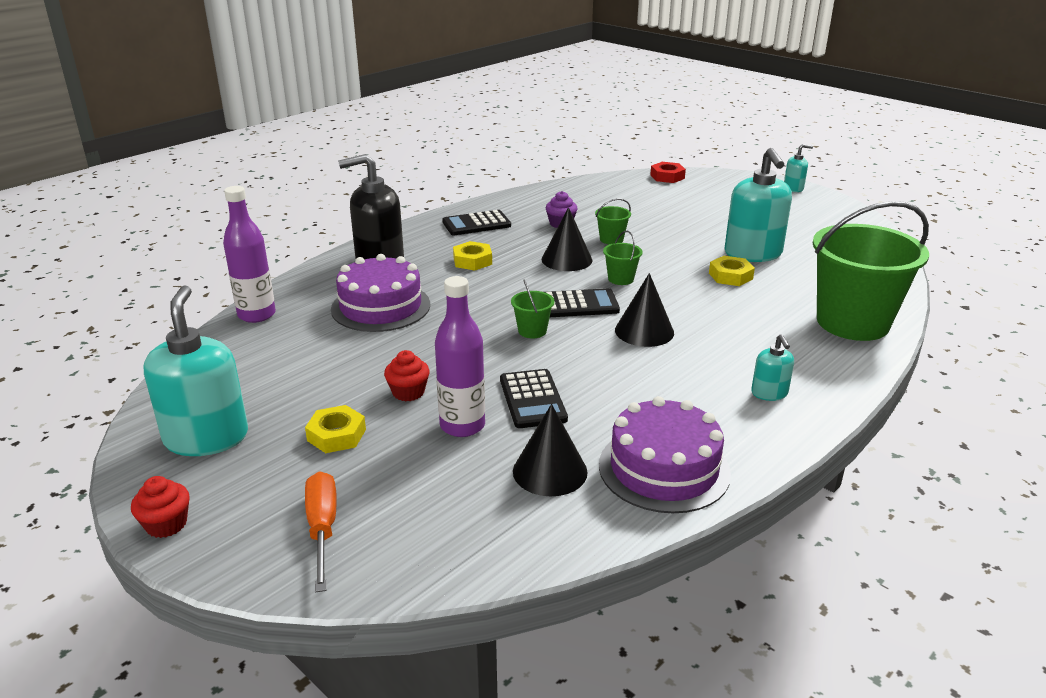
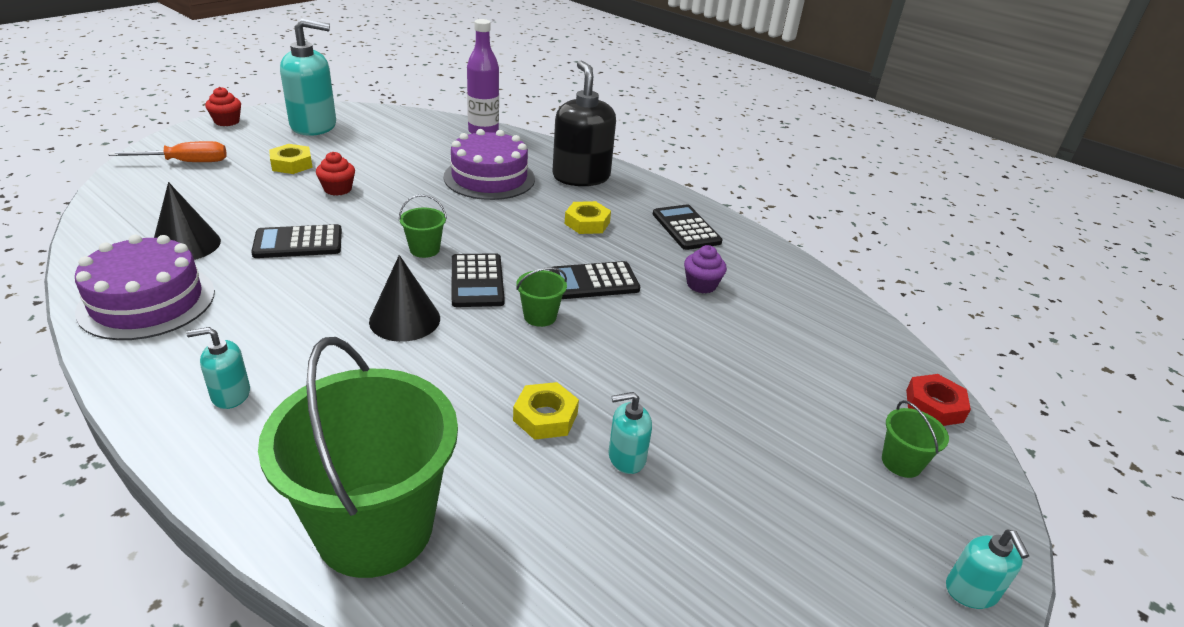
camera: 85 degrees right, 5 degrees up
(462, 425) = (276, 210): purple bottle -> none
(567, 259) = (594, 281): black cone -> black calculator
(611, 239) = (659, 320): green bucket -> green bucket (901, 462)
(753, 254) = (626, 457): turquoise soap dispenser -> turquoise soap dispenser, size x0.48

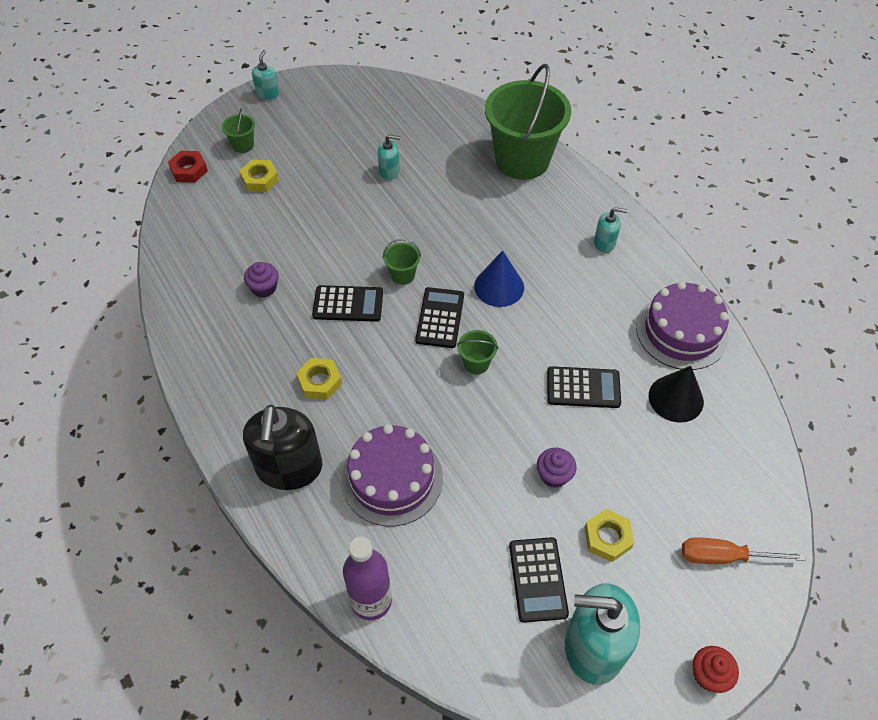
camera: 160 degrees left, 20 degrees up
(338, 189) = (554, 475): red cupcake -> purple cupcake
(405, 319) = (499, 286): black cone -> blue cone
(545, 417) = (424, 200): yellow nut -> yellow nut (260, 179)
(686, 228) = (230, 361): black calculator -> black calculator (538, 579)

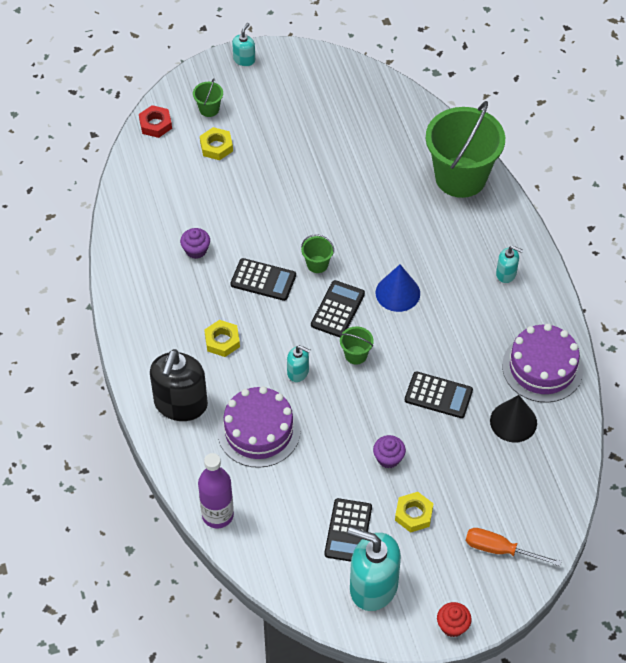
camera: 15 degrees right, 0 degrees up
(389, 171) = (334, 163): turquoise soap dispenser -> turquoise soap dispenser (298, 372)

